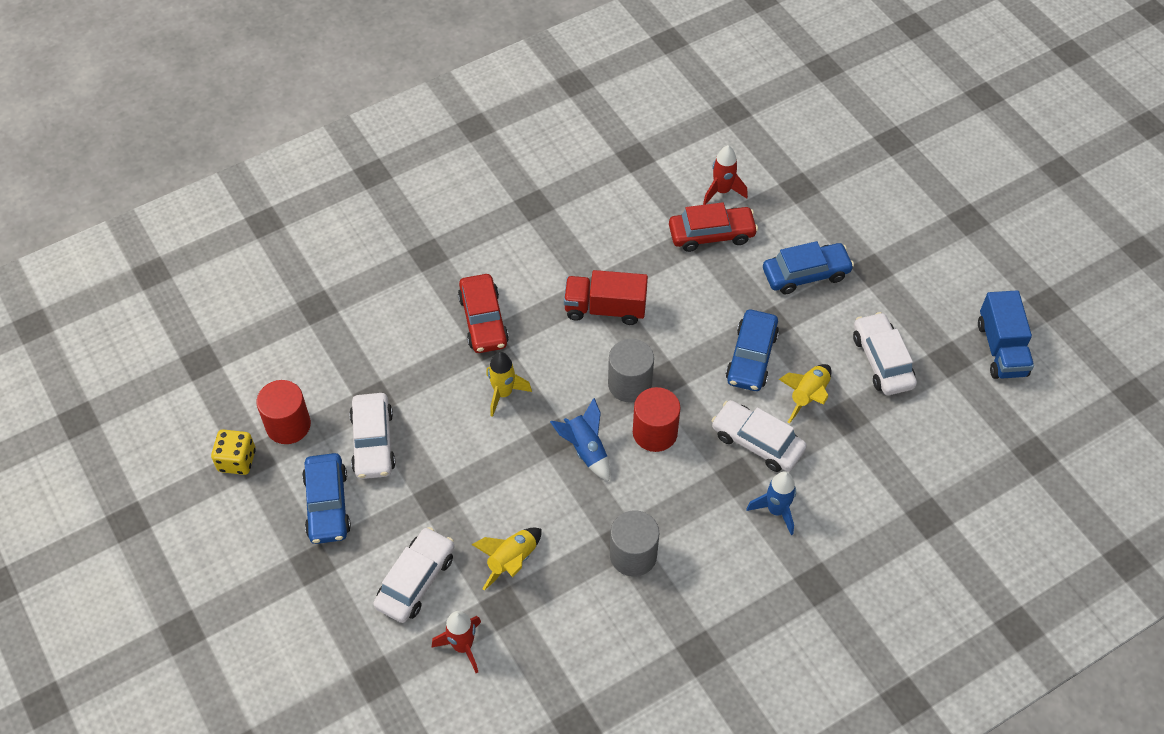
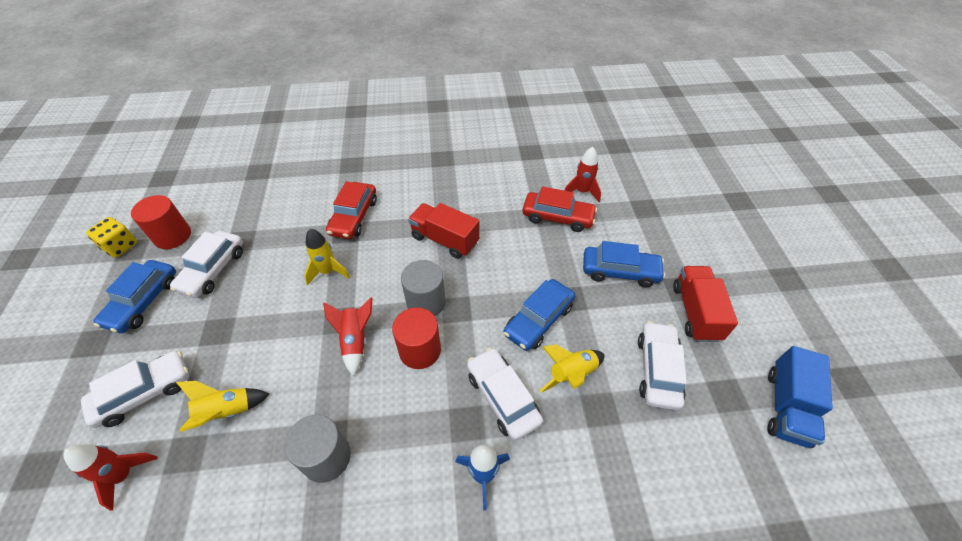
camera: 25 degrees right, 5 degrees down
(585, 450) = (355, 341): blue rocket -> red rocket
(895, 290) = (695, 312): none -> red truck

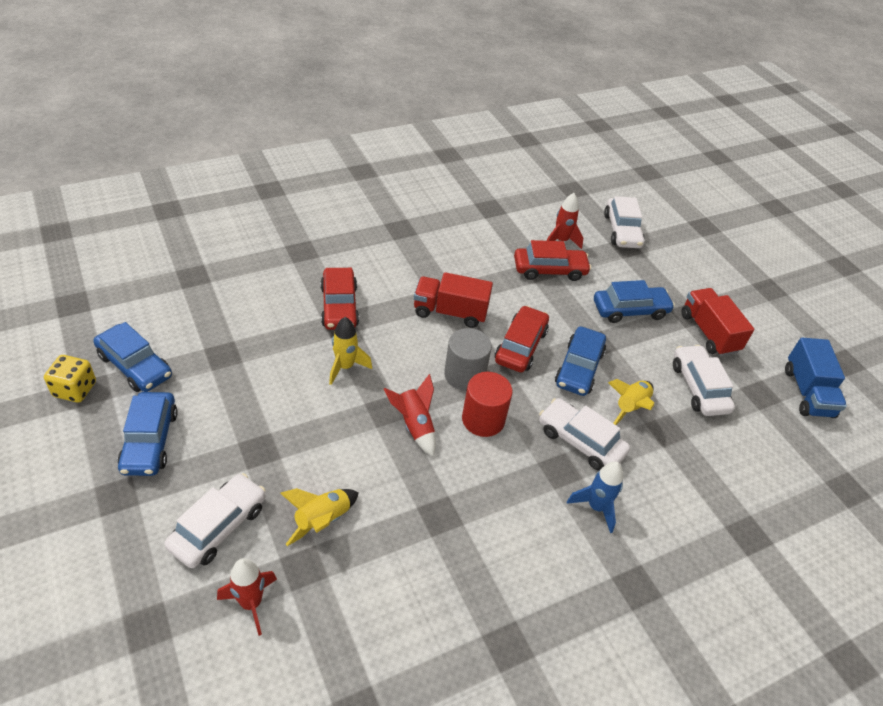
camera: 25 degrees left, 5 degrees down
(172, 236) = (135, 366): red cylinder -> blue car
(213, 270) = (211, 391): white car -> white car (622, 230)
(326, 457) = (448, 531): grey cylinder -> none
(492, 285) = (520, 346): none -> red car

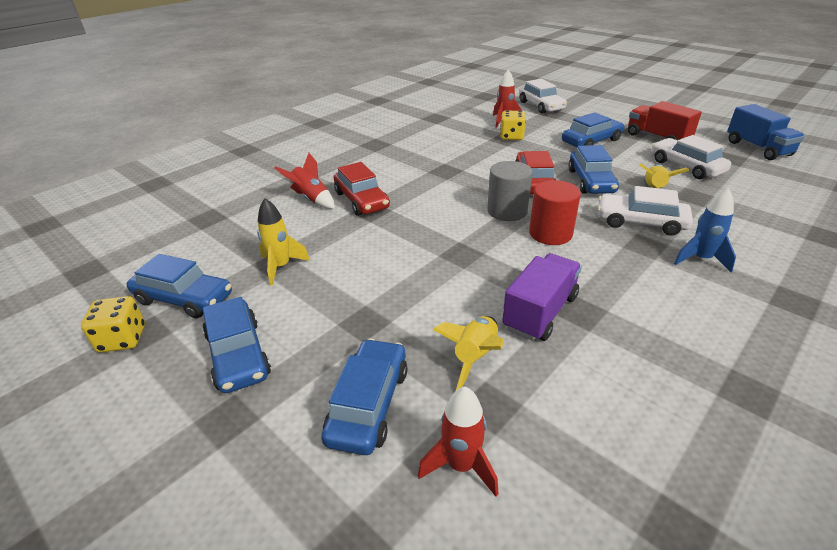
camera: 15 degrees left, 10 degrees down
(218, 526) = (368, 404): white car -> blue car
(345, 367) = (399, 236): yellow rocket -> yellow rocket (281, 267)
(405, 501) = (540, 312): none -> purple truck
(414, 425) = (496, 256): red rocket -> red rocket (311, 199)
(450, 312) = (459, 178): red truck -> none
(549, 270) = (511, 136): red car -> yellow dice

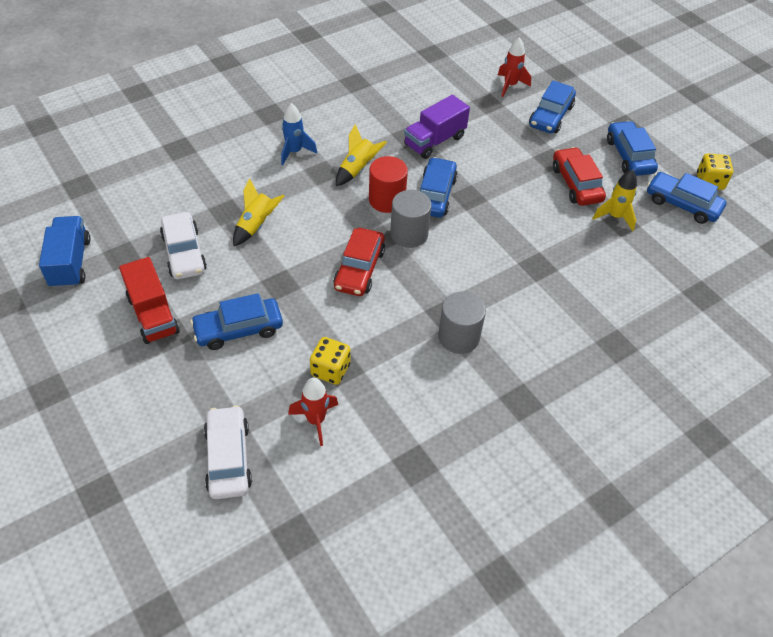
camera: 170 degrees left, 15 degrees up
(311, 199) = (599, 299): red rocket -> none
(361, 200) = (546, 284): red car -> red car (576, 184)
(429, 162) = (458, 337): none -> grey cylinder
(475, 357) = (487, 125): yellow rocket -> yellow rocket (357, 169)
(591, 181) = (301, 255): blue car -> blue car (435, 195)
(640, 222) = (304, 194): white car -> none

